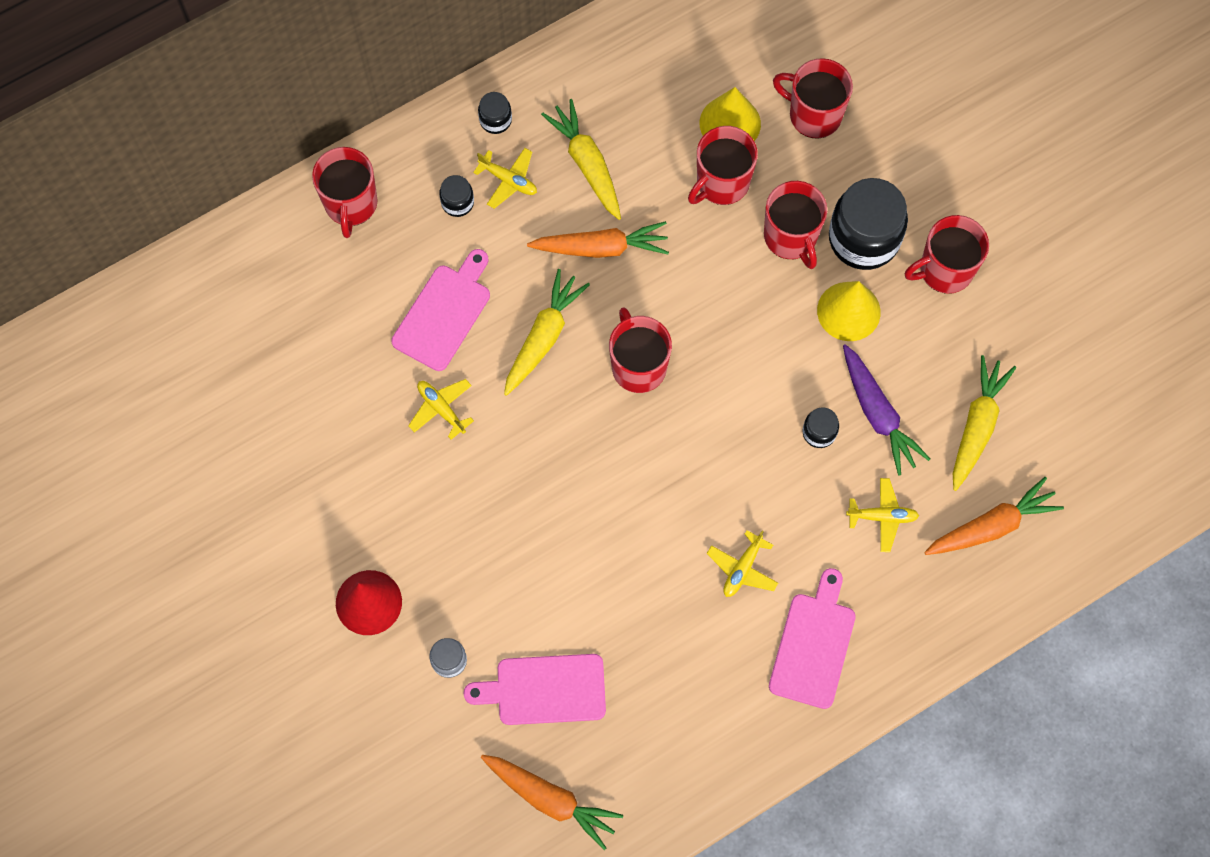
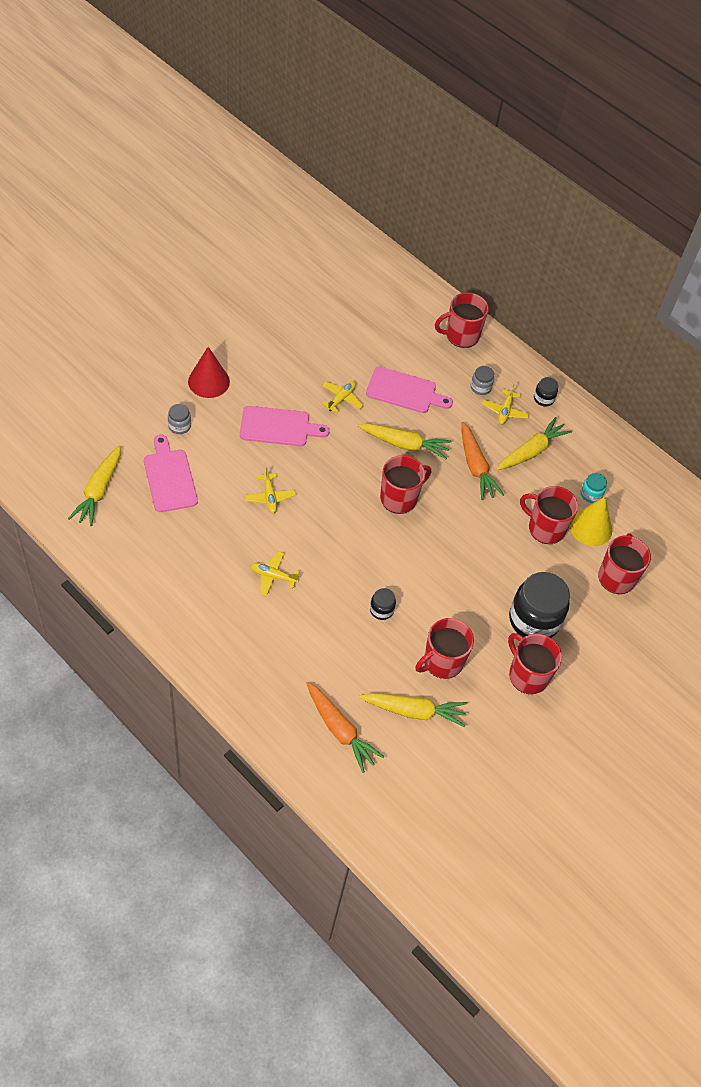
camera: 70 degrees right, 15 degrees down
(457, 203) = (480, 387): black jar -> grey jar
(551, 799) = (99, 491): orange carrot -> yellow carrot
(675, 106) = (591, 494): none -> turquoise jar
(791, 237) = (520, 574): red mug -> red mug (442, 662)
(813, 645) = (228, 625): pink cutting board -> pink cutting board (278, 427)
(848, 311) = (476, 617): yellow cone -> none
(878, 414) = (405, 645): purple carrot -> none
(882, 517) = (330, 657): yellow plane -> yellow plane (269, 497)

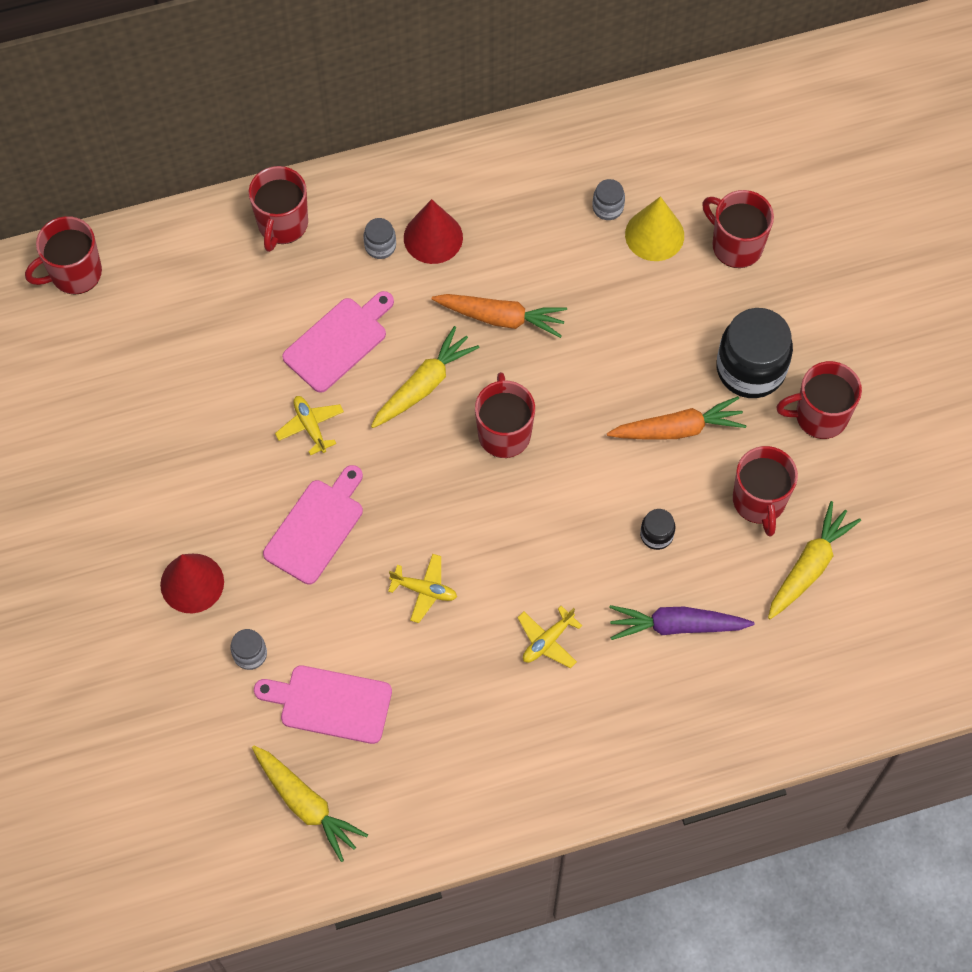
camera: 55 degrees left, 10 degrees up
(324, 646) = (676, 626): none -> purple carrot
(340, 730) = (797, 662): orange carrot -> orange carrot (678, 429)
(505, 411) = (433, 237): yellow plane -> red cone
(531, 451) = (510, 239): yellow carrot -> none
(543, 399) = (437, 181): black jar -> none
(545, 528) = (631, 286): red mug -> red mug (75, 273)
(591, 494) = (608, 207): turquoise jar -> grey jar

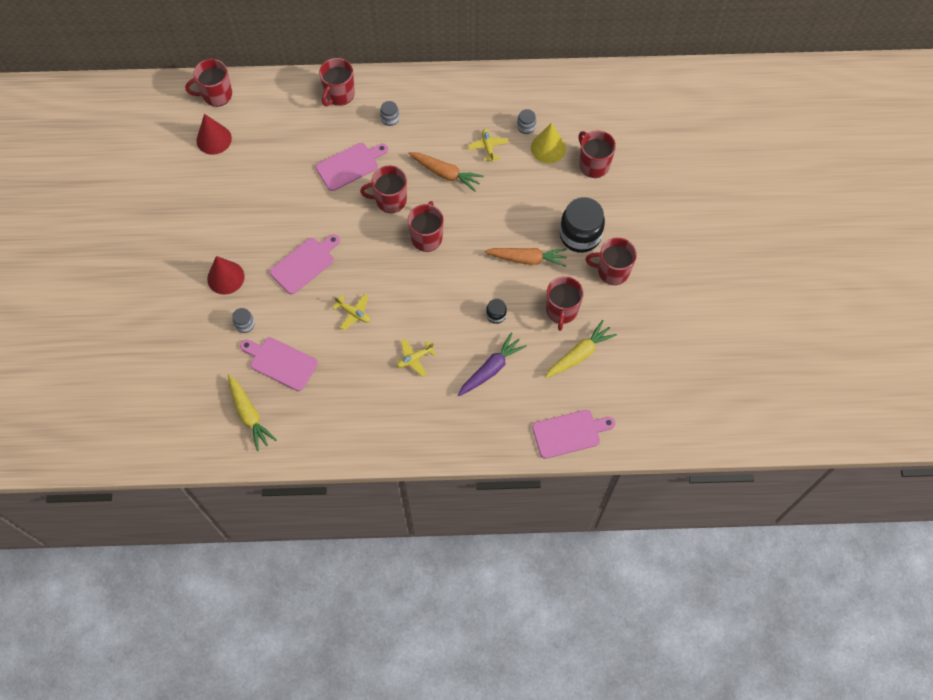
camera: 15 degrees right, 0 degrees up
(310, 426) = (319, 208): yellow plane -> yellow plane (488, 147)
(424, 385) = (390, 200): yellow carrot -> red mug
(433, 237) = (421, 121): red cone -> red cone (214, 139)
(676, 626) = (491, 369): purple carrot -> purple carrot turned 120 degrees clockwise
(833, 699) = (569, 433): none -> pink cutting board

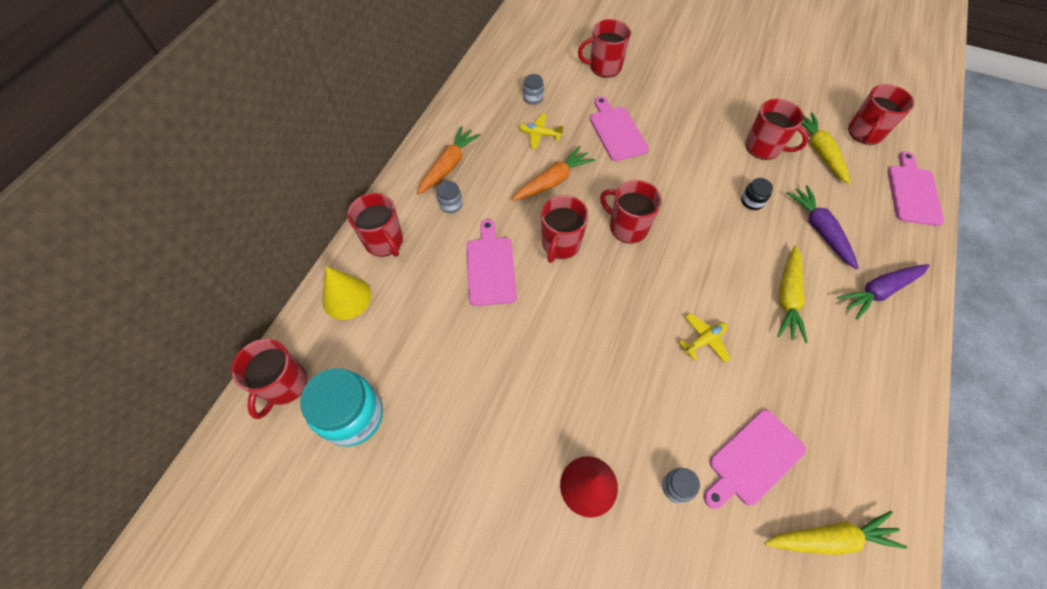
camera: 65 degrees left, 5 degrees down
(214, 139) = (353, 416): red cone -> turquoise jar
(304, 264) = (609, 371): pink cutting board -> pink cutting board (616, 131)
(414, 358) = (787, 298): yellow plane -> yellow carrot
(450, 419) = (878, 291): none -> purple carrot
(527, 259) = (691, 152): orange carrot -> orange carrot (449, 165)
(548, 148) = (567, 91): yellow cone -> yellow cone (346, 297)
(580, 235) = (680, 104): black jar -> none
(612, 271) = (731, 96): red mug -> red mug (864, 133)

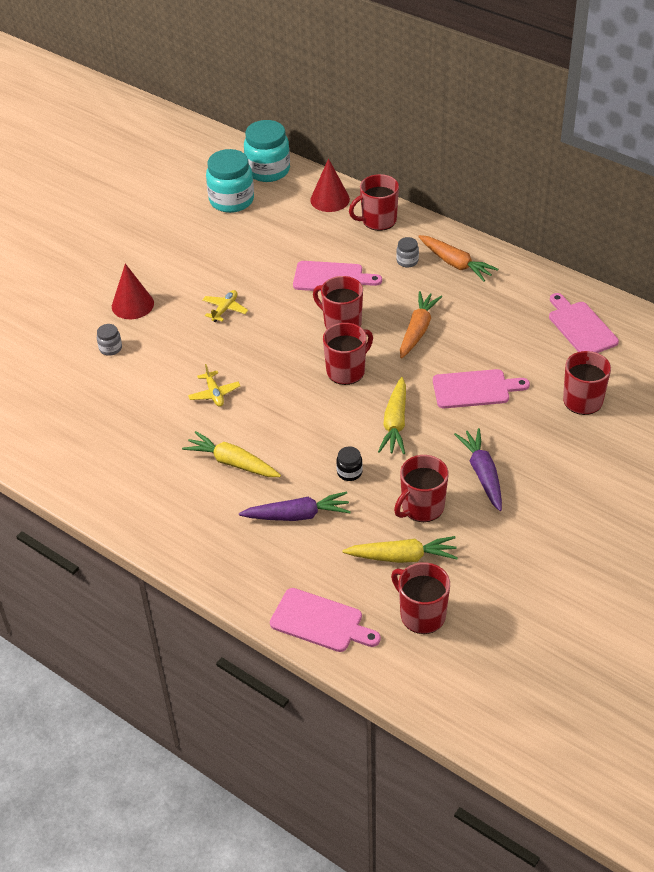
camera: 105 degrees right, 15 degrees down
(284, 384) = (268, 170): red mug -> turquoise jar
(346, 297) = (330, 199): yellow cone -> red cone
(533, 98) = (539, 333): grey jar -> none
(539, 134) = (483, 330): yellow plane -> yellow plane (225, 309)
(553, 181) = (418, 330): orange carrot -> orange carrot turned 135 degrees counterclockwise
(753, 459) = (109, 395): pink cutting board -> pink cutting board (580, 327)
(830, 538) = (39, 419): yellow carrot -> yellow carrot (395, 423)
(878, 291) = (213, 534): purple carrot -> purple carrot (482, 474)

